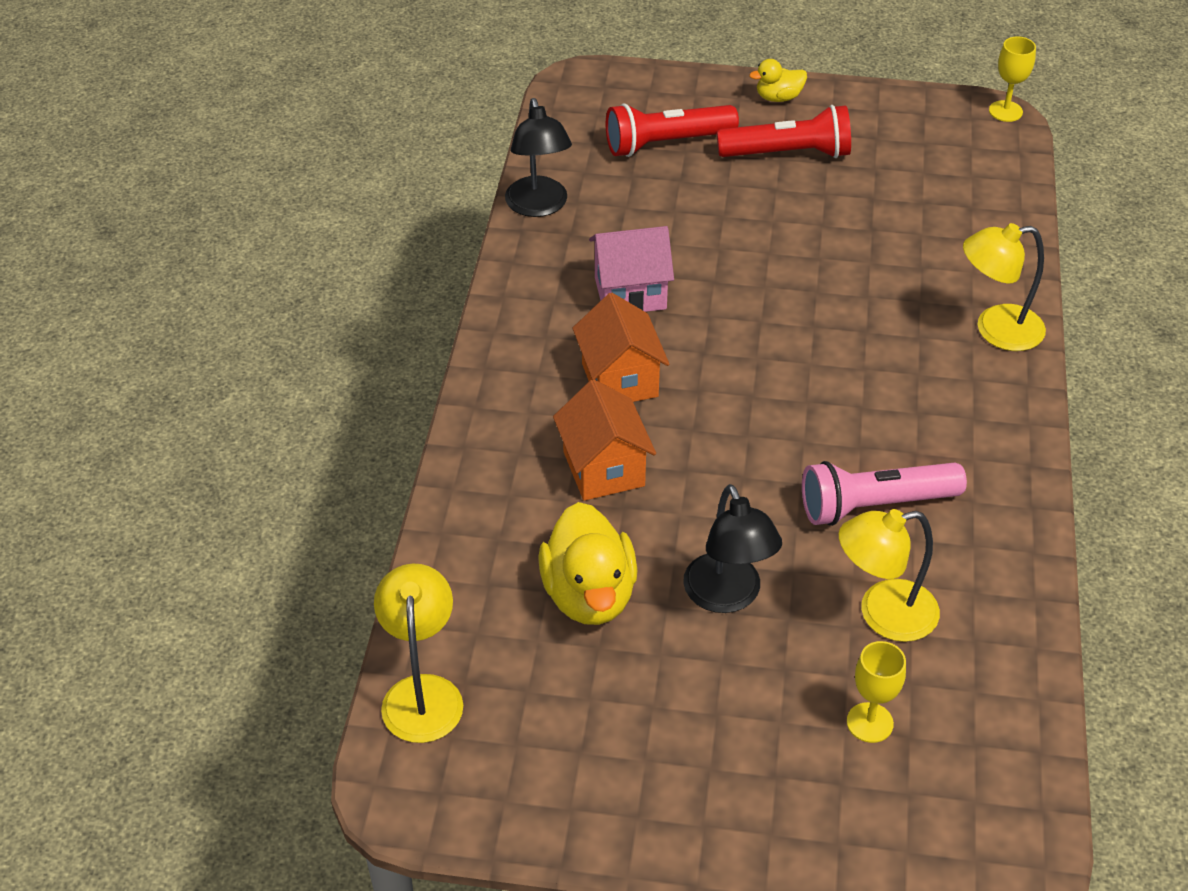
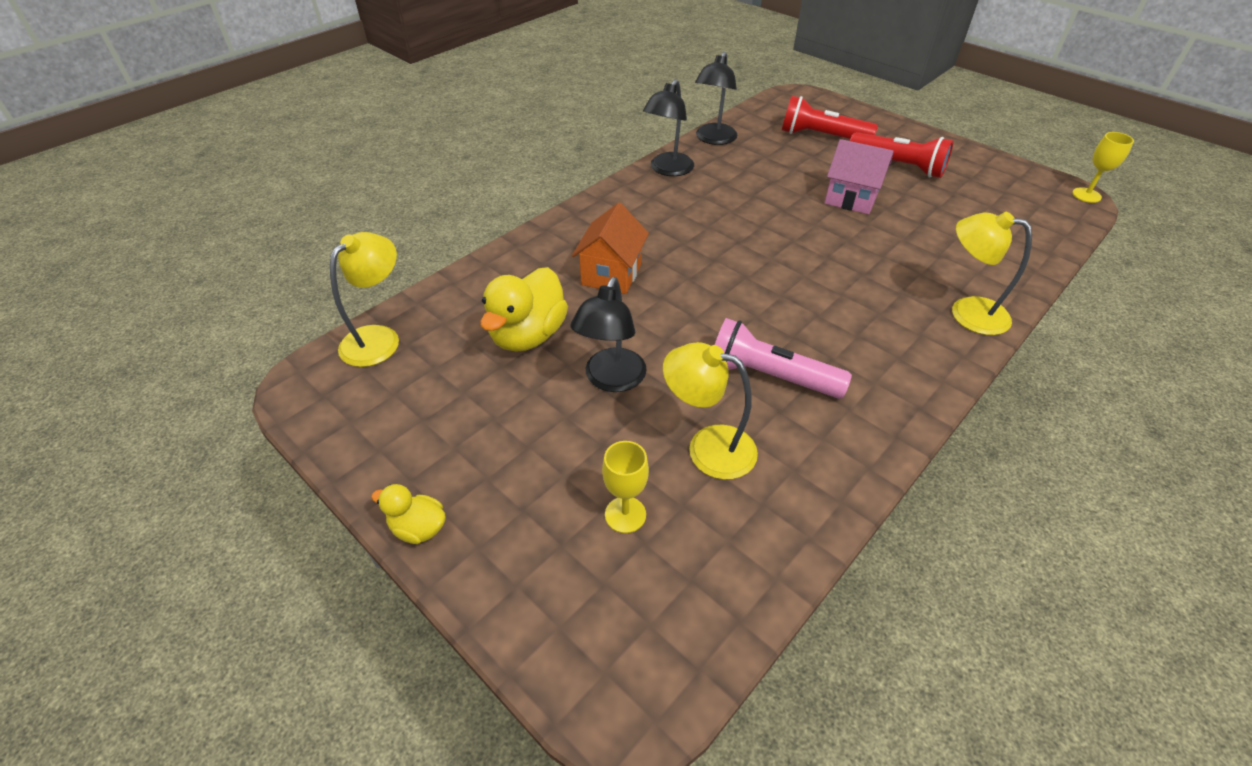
camera: 35 degrees right, 0 degrees up
(527, 283) = (668, 170): none -> black lamp
(619, 380) = (670, 235): orange house -> none
(630, 293) = (723, 196): pink house -> pink house (851, 198)
(778, 97) = (918, 138): yellow duck -> yellow duck (418, 528)

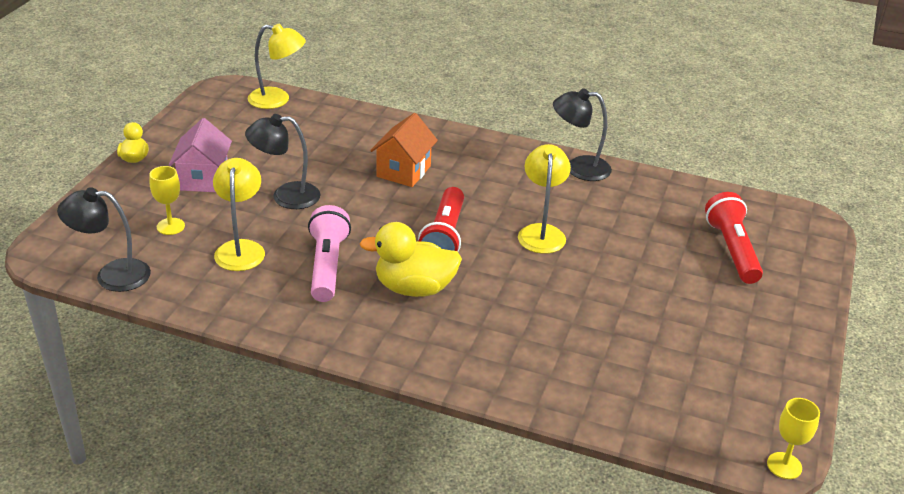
camera: 65 degrees right, 10 degrees down
(528, 335) = (312, 153): yellow duck -> yellow duck (414, 288)
(611, 274) = (403, 171): orange house -> orange house turned 60 degrees counterclockwise
(713, 139) = (659, 183): black lamp -> black lamp (112, 275)
(851, 198) = (620, 282): pink house -> pink house (203, 179)
(898, 166) = (717, 309): red flashlight -> red flashlight (444, 237)
(967, 312) = (477, 369): yellow lamp -> yellow lamp (541, 232)

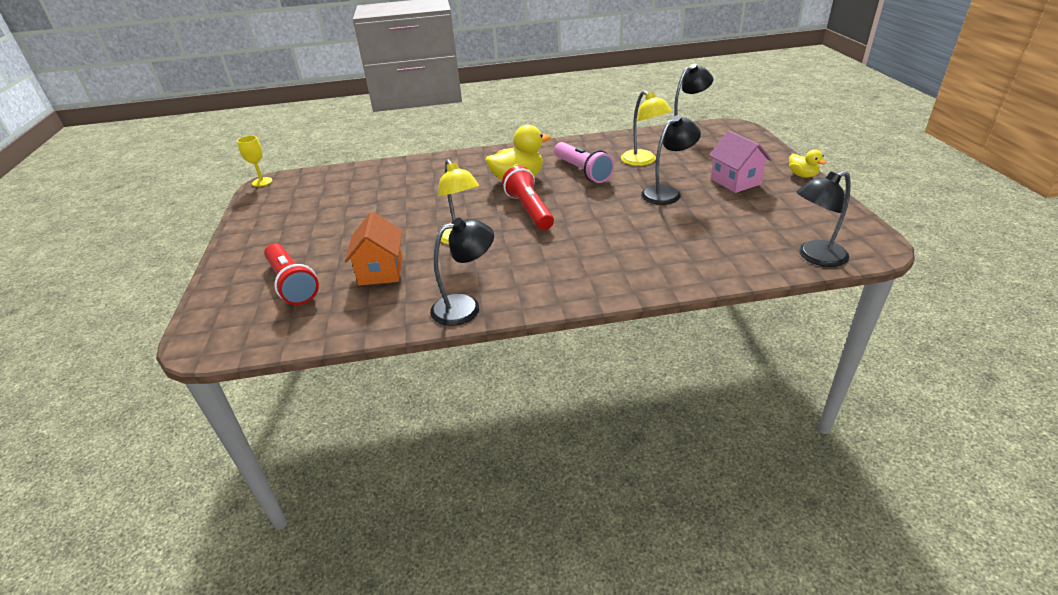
camera: 155 degrees right, 0 degrees up
(170, 226) = (700, 155): yellow goblet -> none
(277, 100) = (814, 257): yellow lamp -> black lamp
(403, 171) = (614, 240): orange house -> orange house (381, 271)

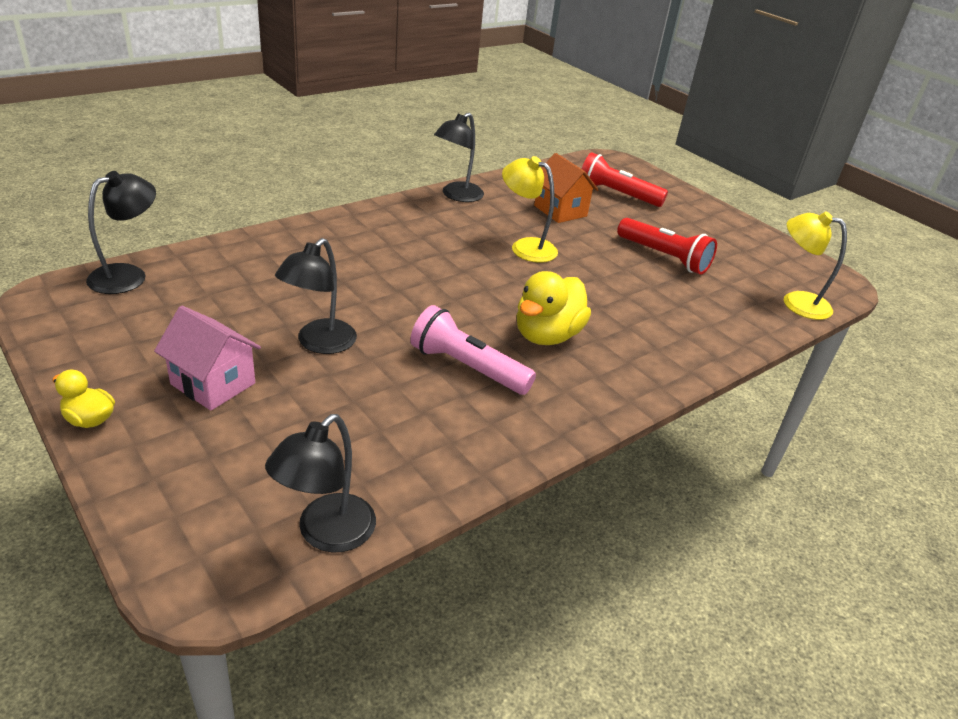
camera: 145 degrees right, 0 degrees up
(262, 182) = (851, 283): yellow goblet -> none
(529, 210) = (486, 289): red flashlight -> red flashlight (664, 257)
(643, 161) = (380, 410): yellow lamp -> yellow lamp (796, 302)

